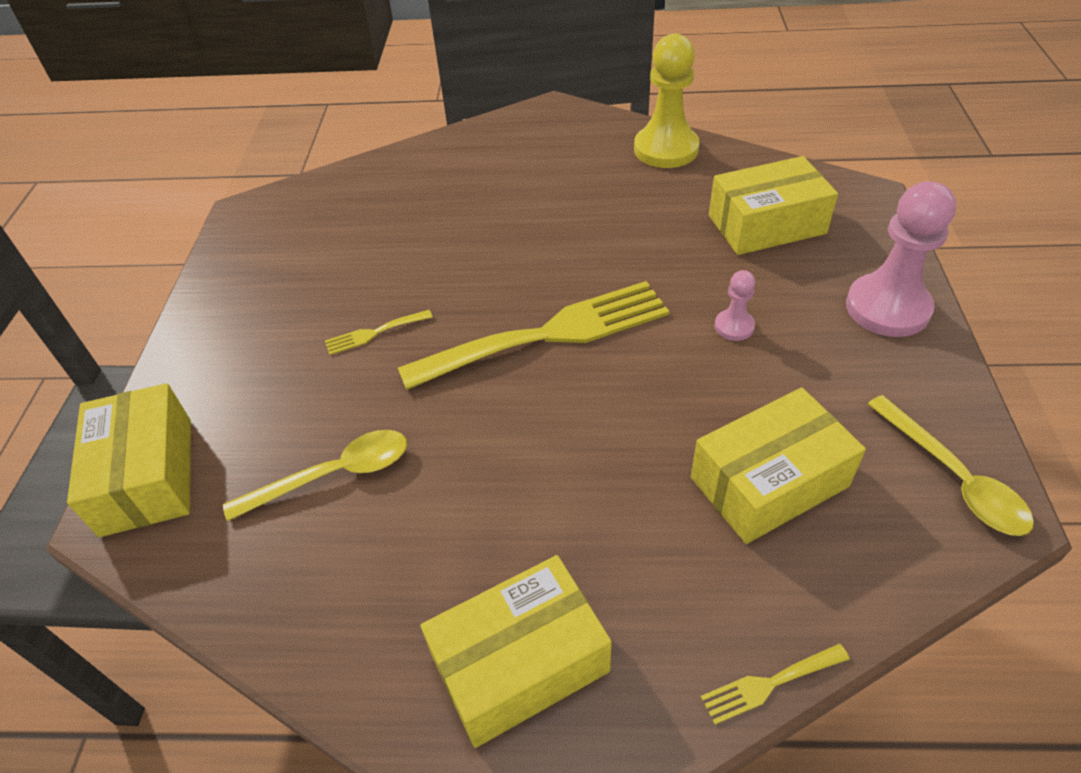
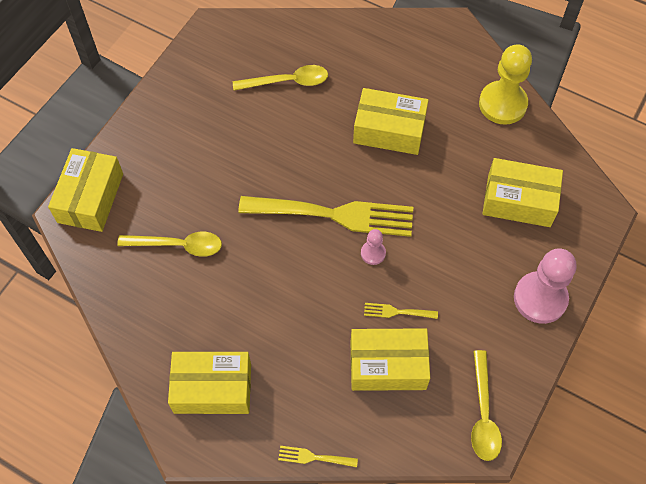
camera: 25 degrees right, 15 degrees up
(374, 333) = (241, 164): yellow fork -> yellow fork (396, 312)
(383, 225) = (287, 81): none -> yellow spoon
(552, 221) = (389, 130): none -> yellow box
(734, 326) = (441, 264): pink pawn -> pink pawn (373, 253)

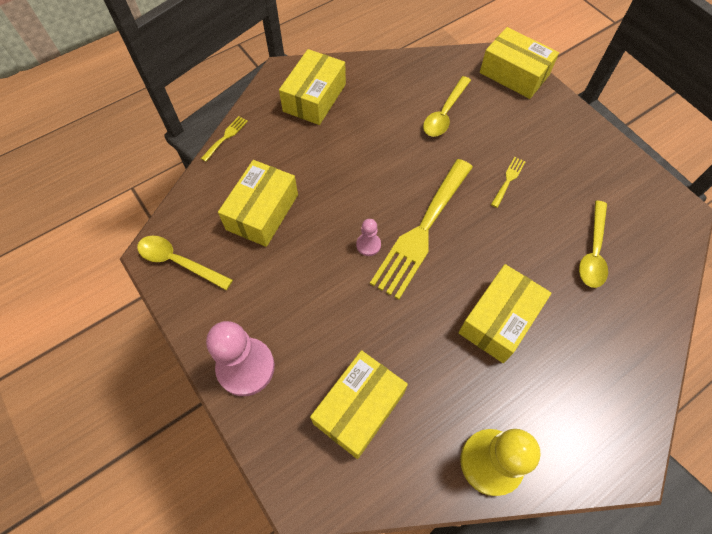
camera: 115 degrees right, 0 degrees up
(396, 312) = (303, 239): yellow fork -> yellow fork (508, 180)

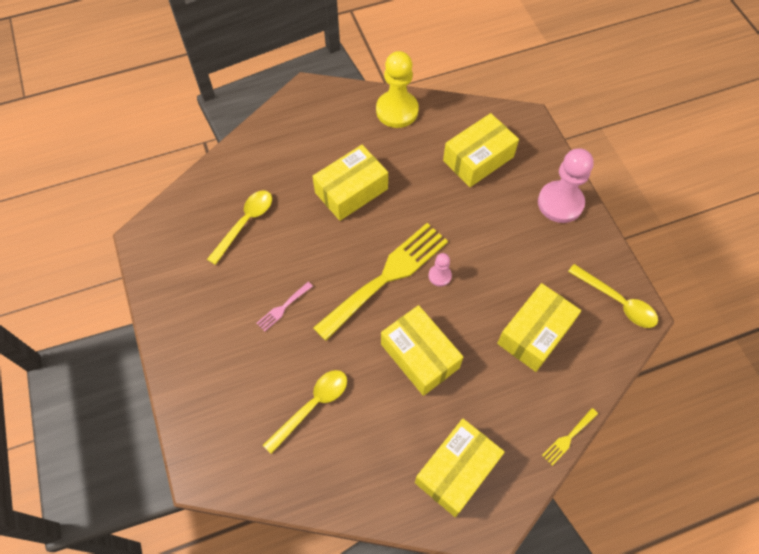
camera: 165 degrees left, 0 degrees up
(508, 180) = (283, 308): yellow fork -> pink fork
(514, 74) = (205, 444): yellow box -> yellow box (419, 356)

